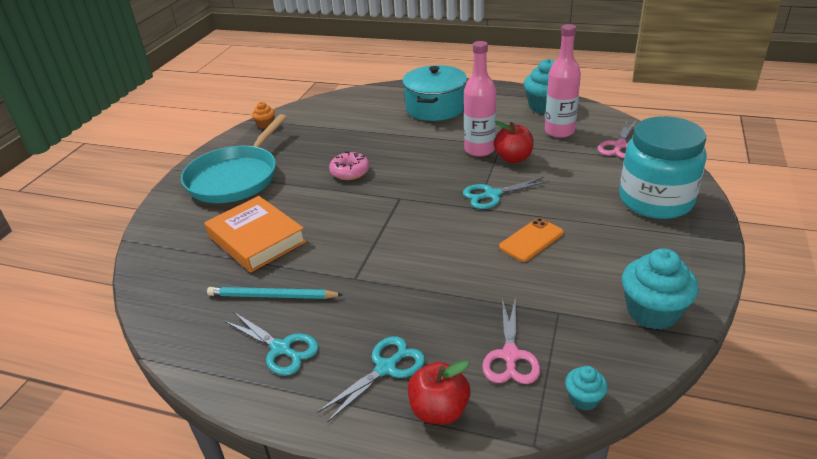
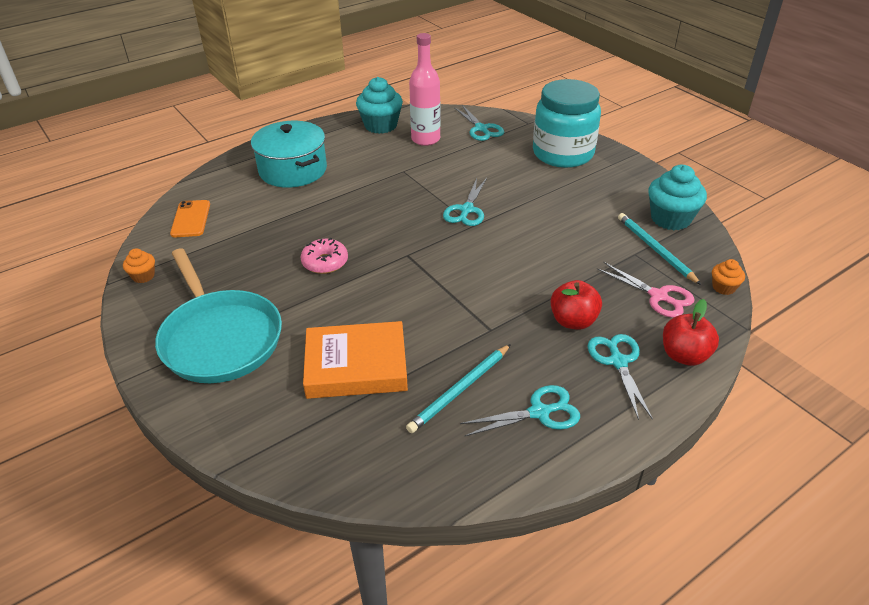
camera: 55 degrees left, 5 degrees up
(479, 150) = (395, 184): pink bottle -> none
(513, 158) = (431, 176): red apple -> red apple (573, 321)
(531, 240) = (545, 223): orange phone -> orange phone (191, 219)
(583, 323) = (655, 250): none -> turquoise pencil
(583, 399) = (723, 287): turquoise cupcake -> orange cupcake
(619, 146) = (481, 129): pink scissors -> turquoise scissors

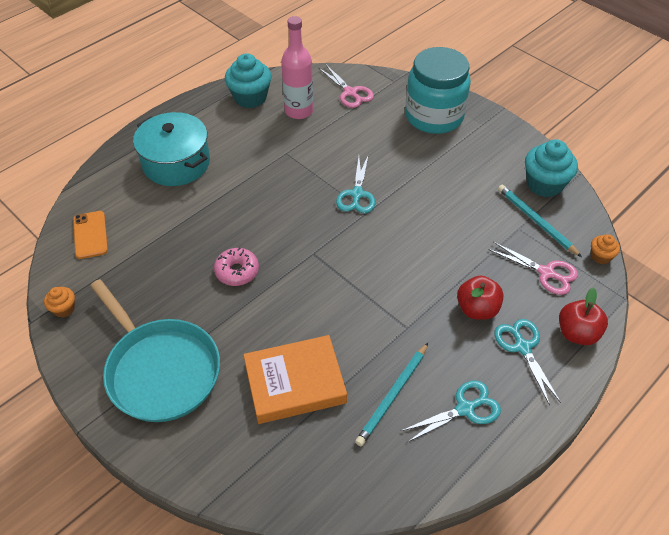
camera: 10 degrees left, 10 degrees up
(481, 129) = (350, 93): turquoise scissors -> pink scissors

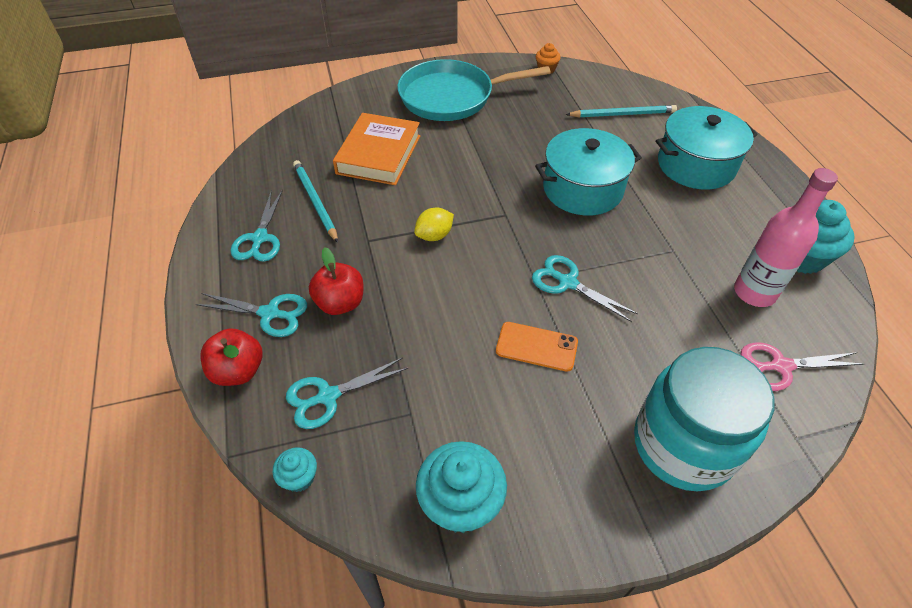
camera: 120 degrees right, 0 degrees up
(90, 235) = (621, 95): orange phone -> orange phone (536, 347)
(237, 271) = (519, 160): pink donut -> none
(249, 218) = (582, 189): none -> turquoise pot
(368, 287) = (434, 235): none -> yellow lemon
(536, 221) = (405, 441): turquoise pencil -> turquoise pencil (622, 114)
(547, 273) = (327, 397): pink scissors -> turquoise scissors
(600, 256) = (299, 477): orange cupcake -> turquoise cupcake

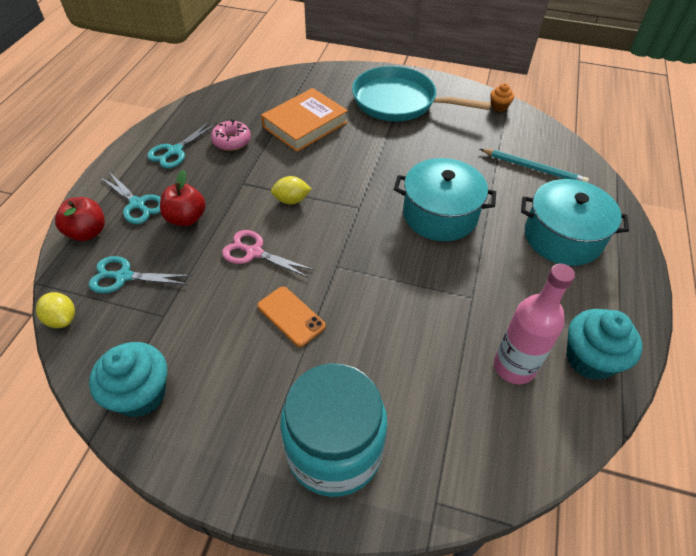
camera: 30 degrees right, 0 degrees up
(299, 477) = (62, 319): turquoise cupcake -> yellow lemon
(315, 202) = (232, 141): turquoise pencil -> pink donut
(567, 282) = (359, 280): turquoise scissors -> none
(780, 366) = (478, 438): pink scissors -> pink scissors (254, 252)

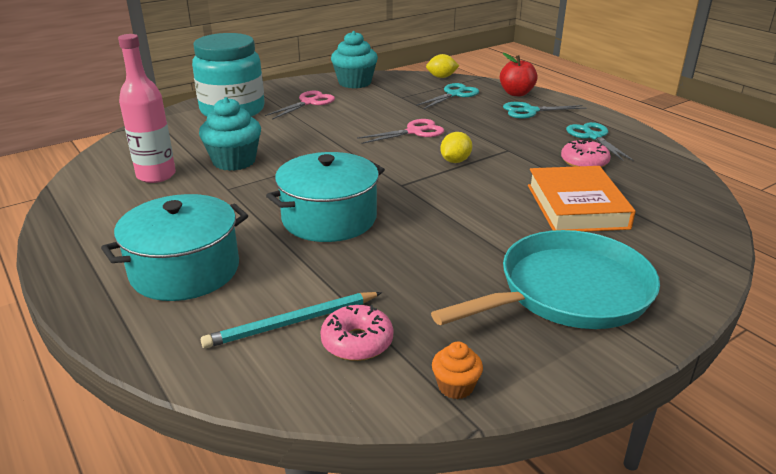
camera: 130 degrees right, 20 degrees down
(186, 218) = (489, 121): red apple -> none
(246, 390) = (309, 102): none -> pink scissors
(291, 316) = (336, 126): orange phone -> none
(515, 142) = (357, 342): none -> pink donut
(590, 359) = (95, 205): turquoise cupcake -> turquoise cupcake (234, 161)

